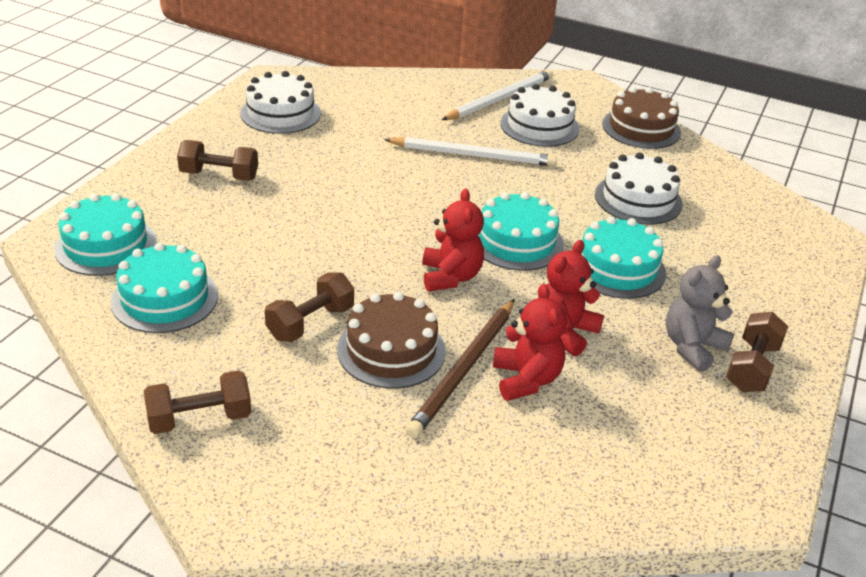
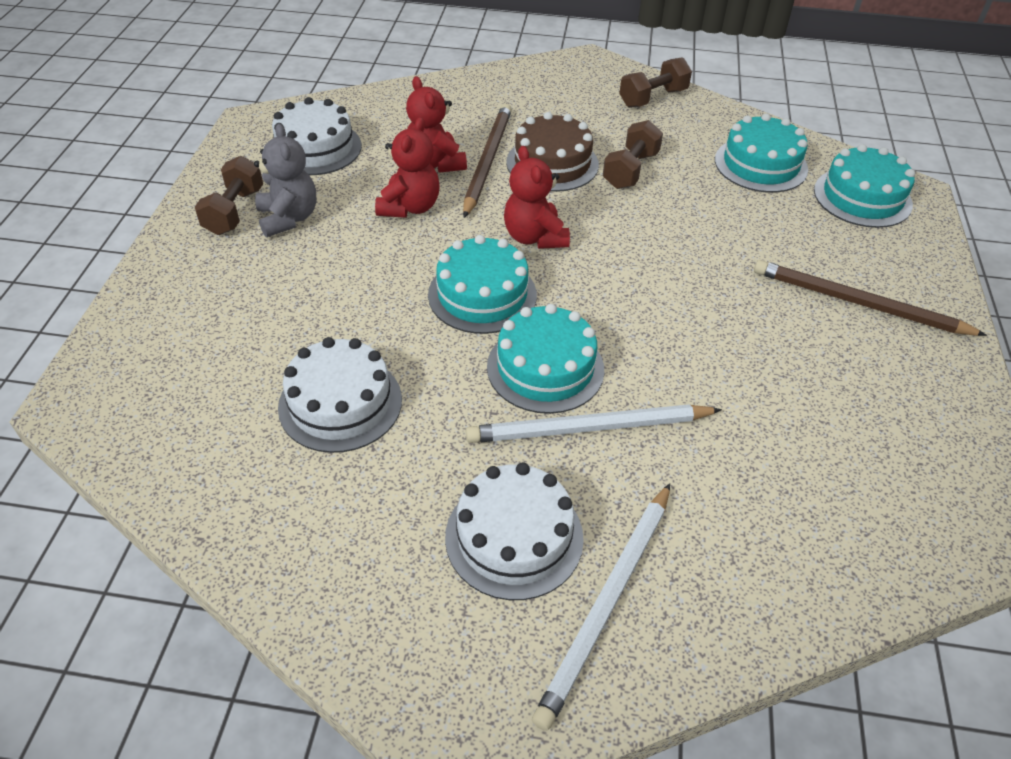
camera: 165 degrees right, 10 degrees up
(219, 175) = (858, 303): brown dumbbell -> brown pencil
(280, 113) = (903, 440): white cake -> white cake (315, 148)
(617, 268) = (364, 287): turquoise cake -> turquoise cake (545, 368)
(641, 128) = (334, 591): brown cake -> none
(692, 347) = (288, 218): grey teddy bear -> grey teddy bear turned 45 degrees counterclockwise

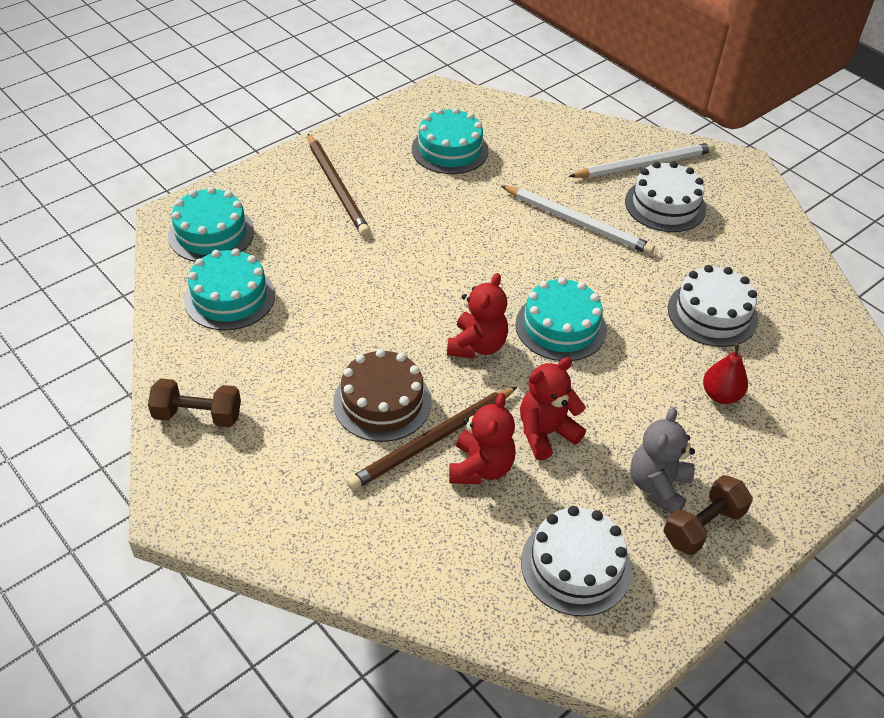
camera: 140 degrees left, 0 degrees up
(277, 318) = (721, 395): none -> red pear
(545, 368) = (568, 262): turquoise cake -> turquoise cake (450, 150)
(630, 170) = (331, 355): brown dumbbell -> none

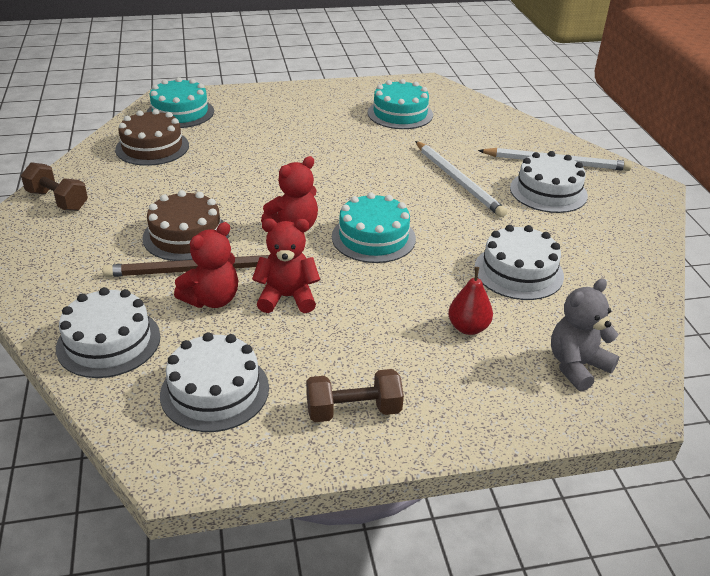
camera: 30 degrees right, 10 degrees down
(229, 297) = (152, 147): turquoise cake -> brown cake
(337, 187) = (293, 112): brown pencil -> none
(431, 563) = (108, 342): none -> white cake
(658, 486) = (343, 367): grey teddy bear -> grey teddy bear (577, 366)

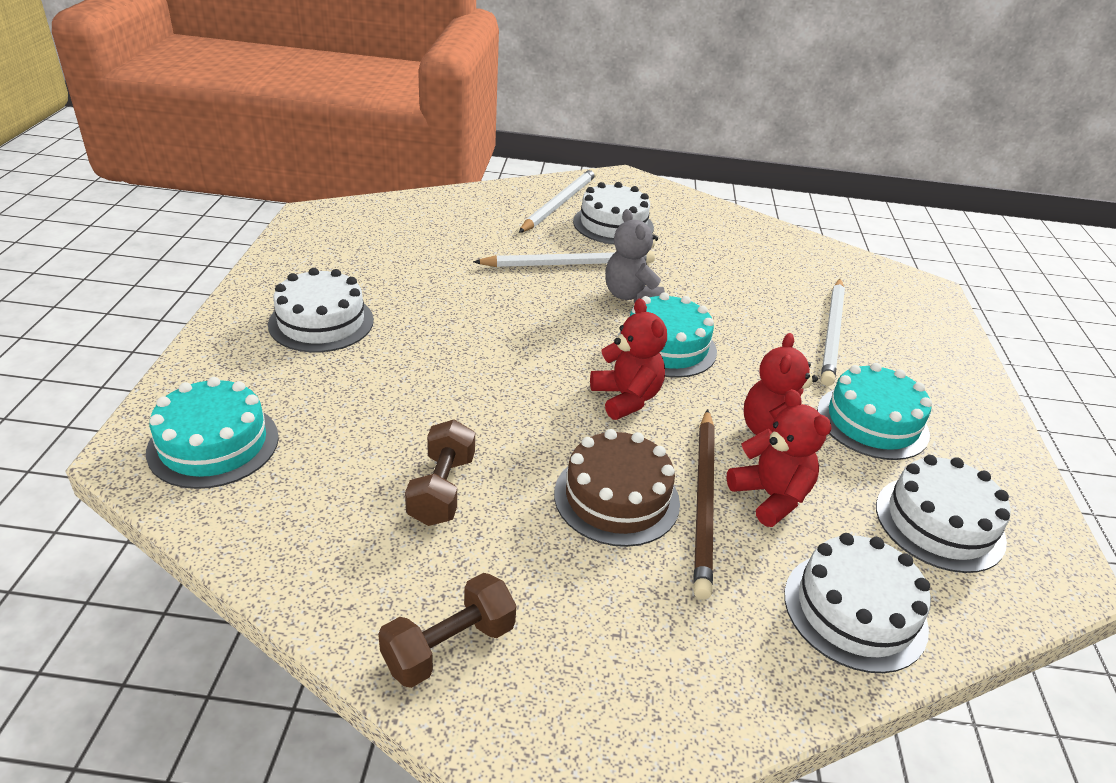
camera: 75 degrees left, 0 degrees up
(152, 147) = (323, 496): brown cake -> none
(353, 410) = (956, 431): brown dumbbell -> brown dumbbell (442, 489)
(400, 114) = (384, 255): turquoise cake -> turquoise cake (872, 422)
(468, 328) = (832, 333): red pear -> white pencil
(518, 272) = (747, 282): white cake -> white cake (321, 322)
(577, 366) = (884, 297): grey teddy bear -> grey teddy bear (630, 296)

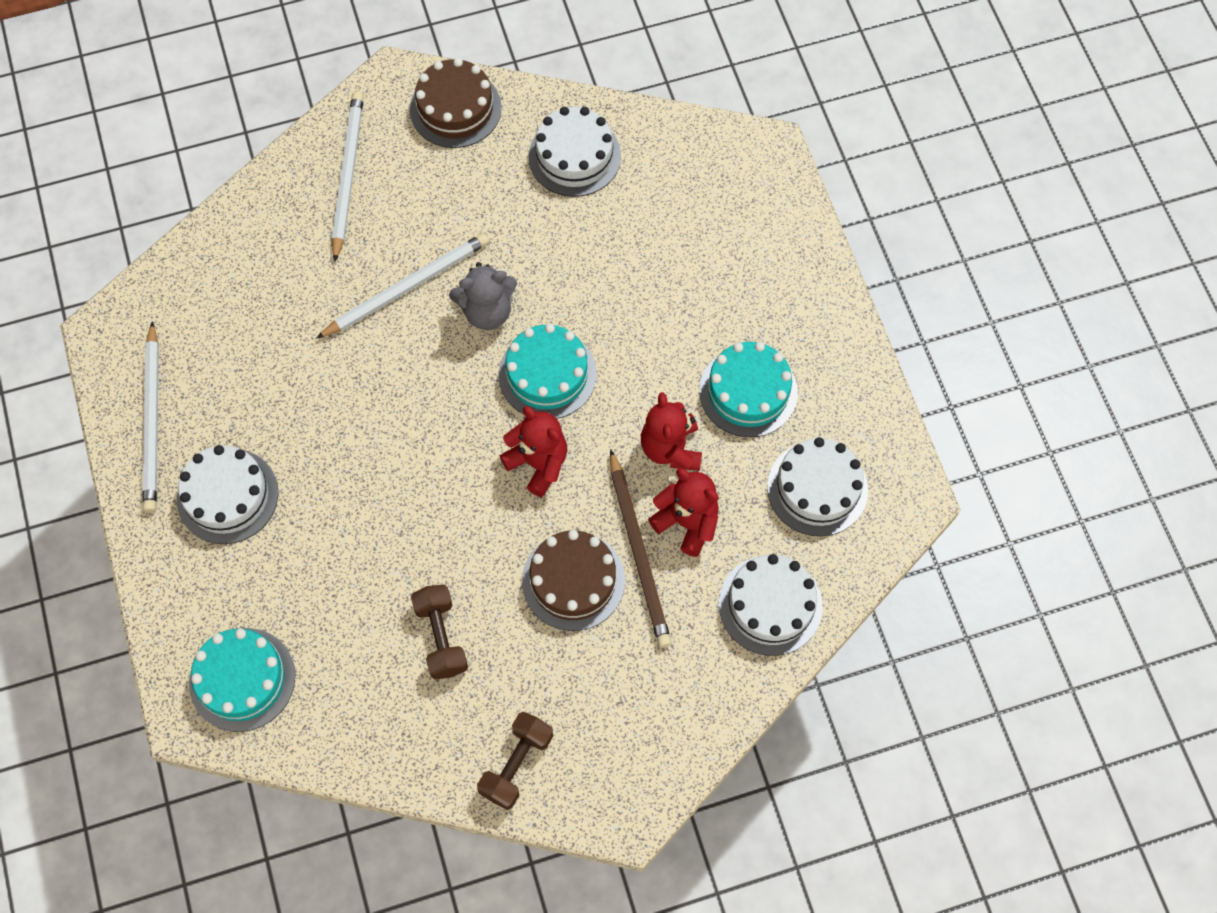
camera: 20 degrees left, 30 degrees up
(613, 224) = (421, 189): white cake -> white cake (574, 156)
(630, 296) = (487, 311): grey teddy bear -> grey teddy bear turned 60 degrees counterclockwise
(664, 200) = (455, 108): none -> brown cake
(832, 333) = (690, 277): white pencil -> white pencil (153, 421)

